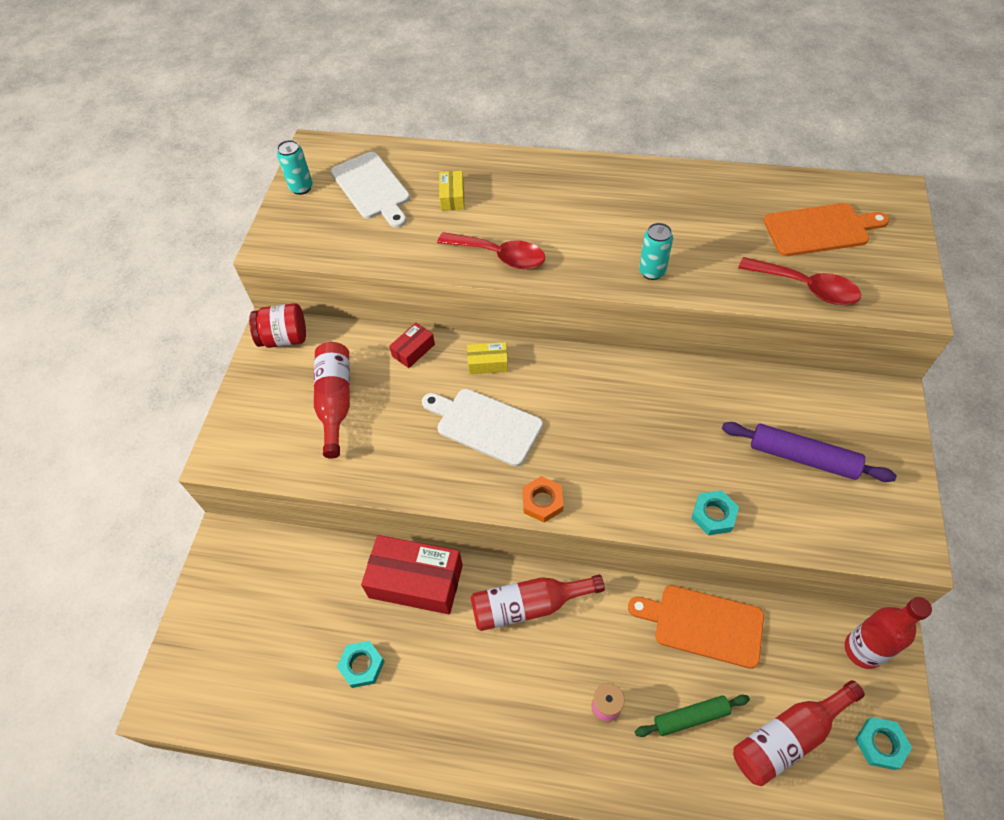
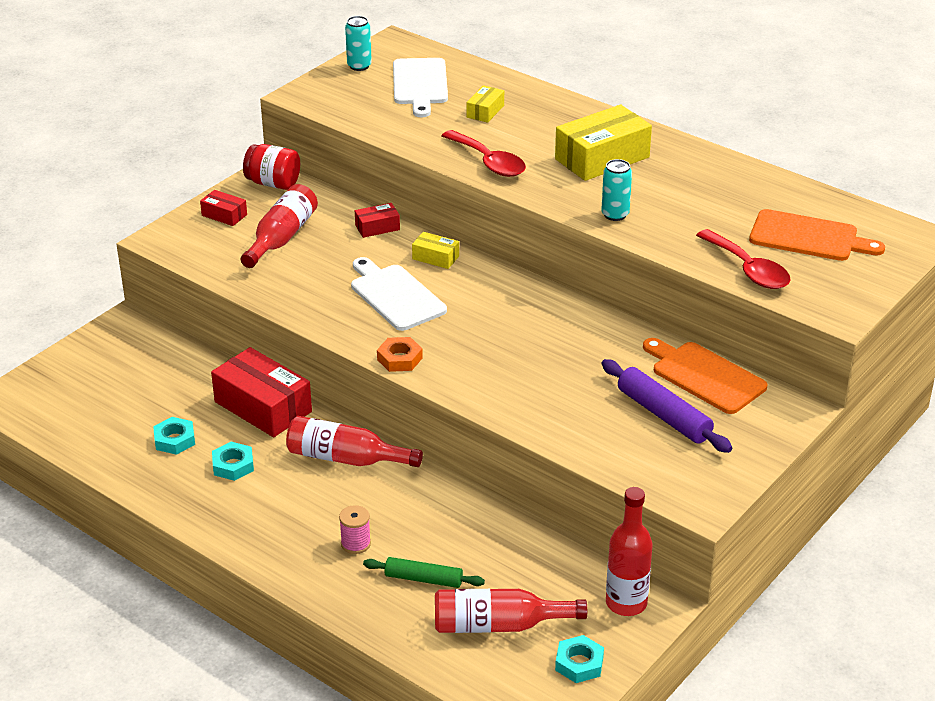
camera: 25 degrees right, 20 degrees down
(263, 397) = (224, 215): none -> red box
(591, 211) = (602, 158): none -> yellow box
(703, 624) = (491, 529): orange cutting board -> orange cutting board (705, 376)
(713, 515) = (541, 420): turquoise nut -> turquoise nut (233, 465)

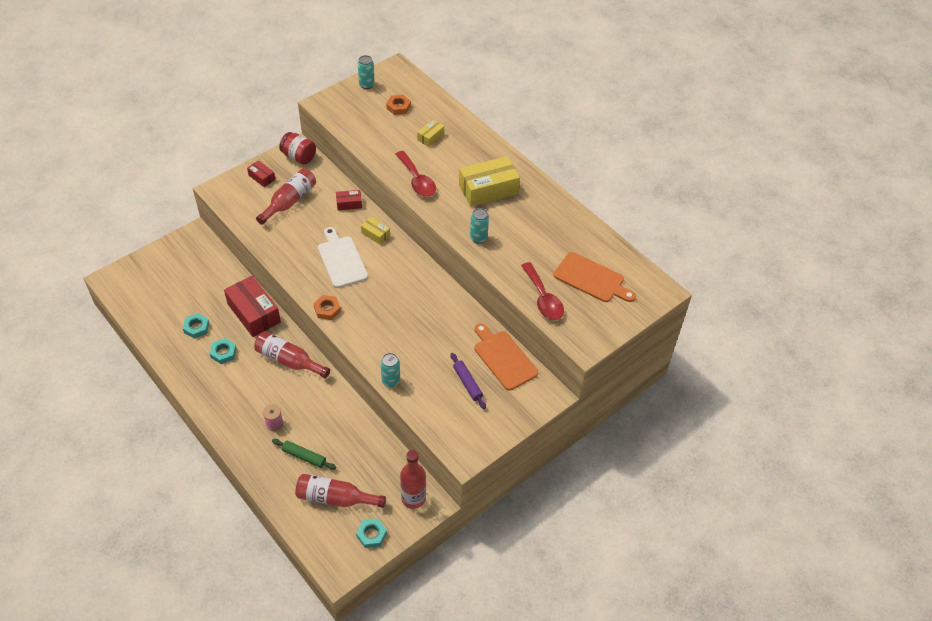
camera: 10 degrees right, 15 degrees up
(420, 84) = (398, 107): white cutting board -> orange nut
(541, 431) = (391, 381): none -> turquoise can
(663, 415) = (467, 383): purple rolling pin -> purple rolling pin, size x0.67

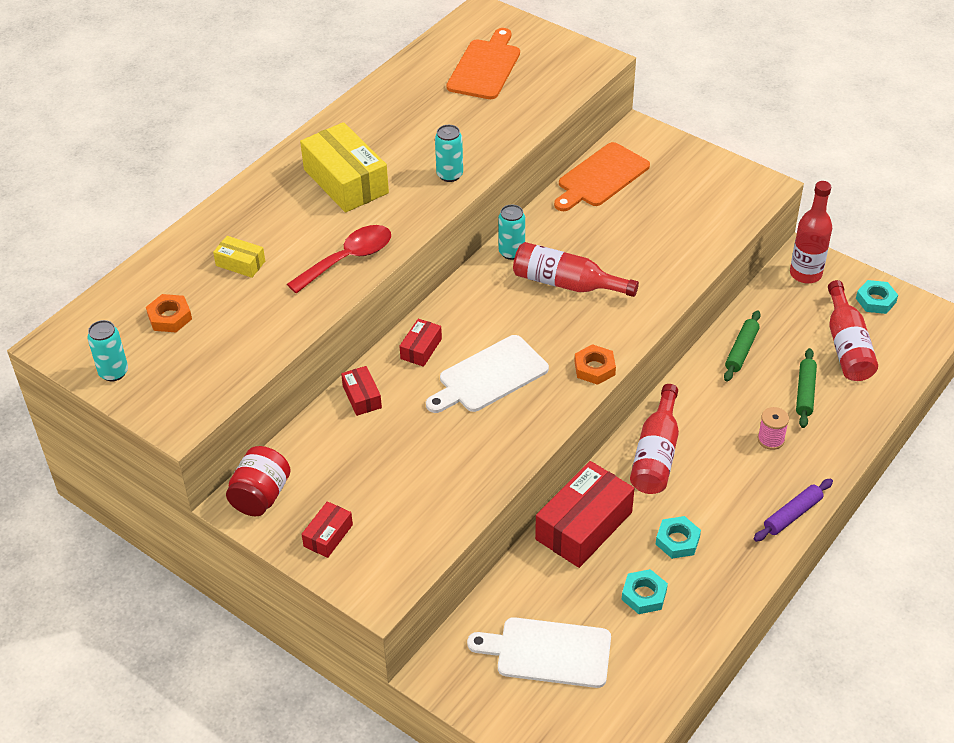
camera: 100 degrees left, 5 degrees down
(184, 279) = (548, 652): none -> white cutting board
(289, 201) = (379, 477): red bottle -> red bottle (566, 283)
(354, 432) = (741, 350): none -> green rolling pin
(375, 234) = (421, 349): yellow box -> red box
(391, 381) = (688, 273): turquoise can -> turquoise can (511, 252)
(467, 383) = (656, 202): purple rolling pin -> purple rolling pin (792, 515)
(543, 298) = (536, 102): red spoon -> none

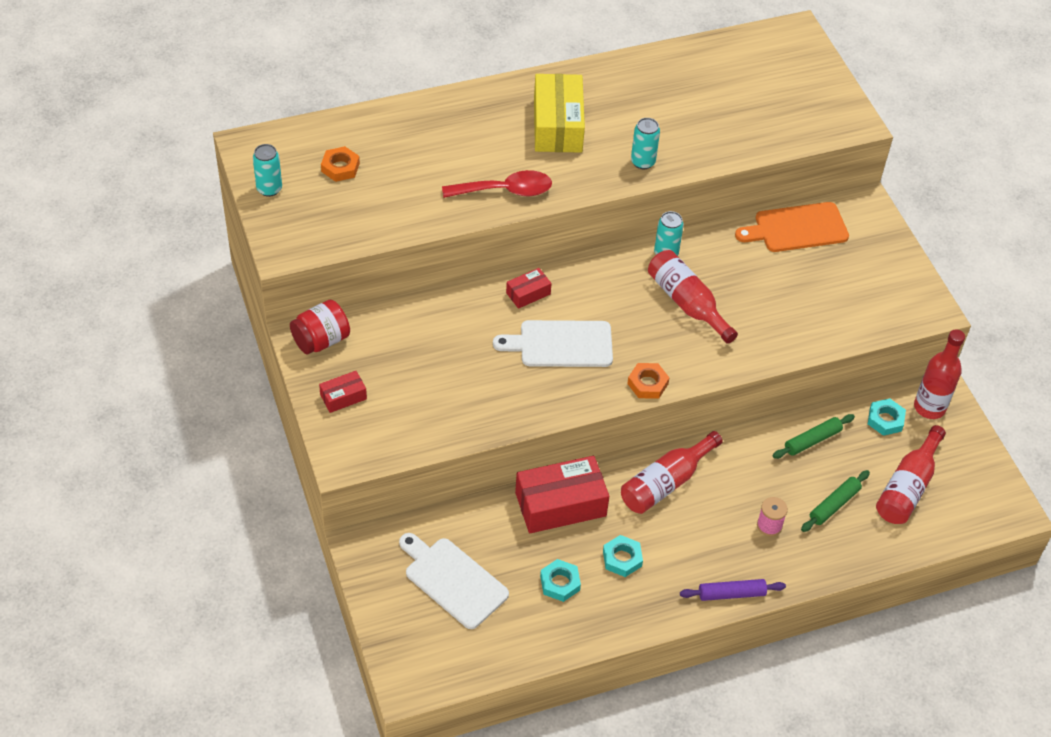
camera: 30 degrees right, 5 degrees up
(240, 263) = (424, 152): yellow box -> none
(362, 397) = (453, 307): red box -> none
(485, 67) = (754, 82): orange cutting board -> none
(875, 300) = (970, 464): turquoise nut -> turquoise nut (885, 420)

